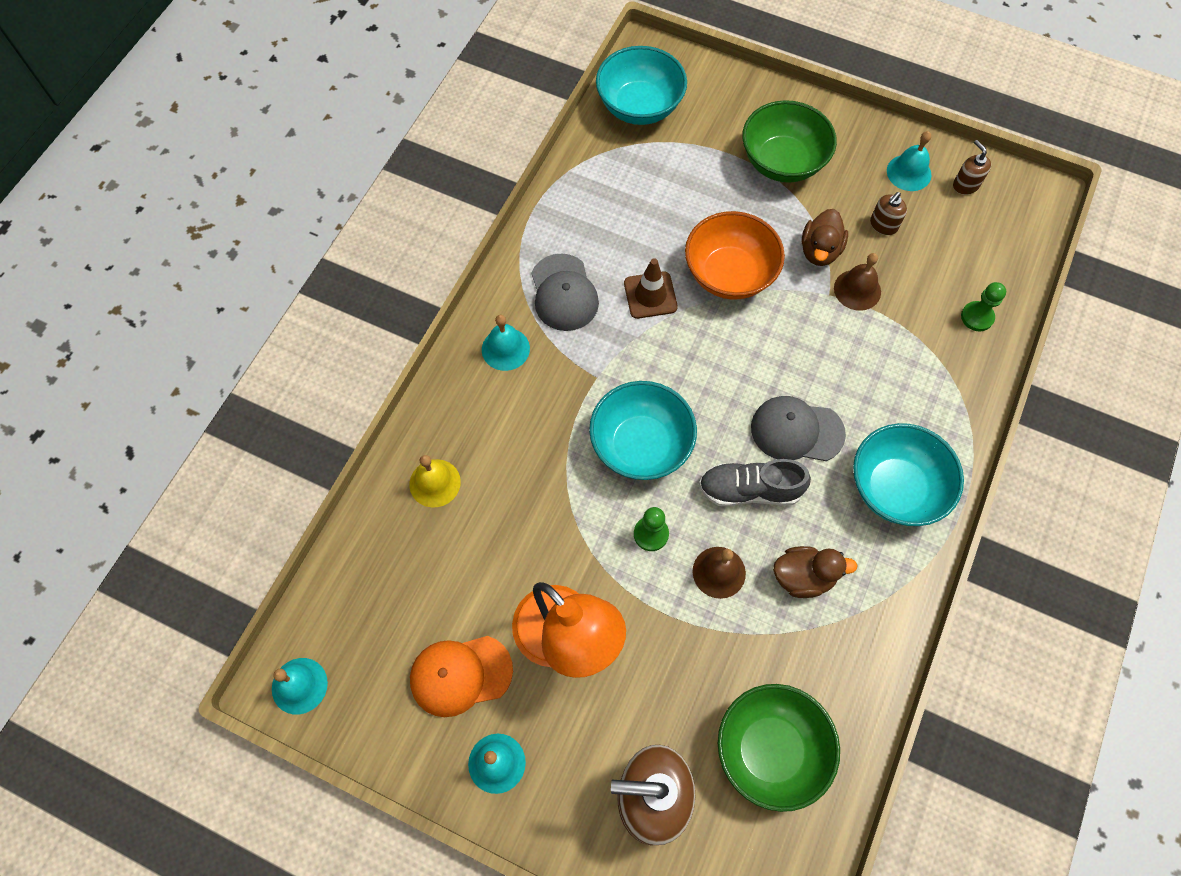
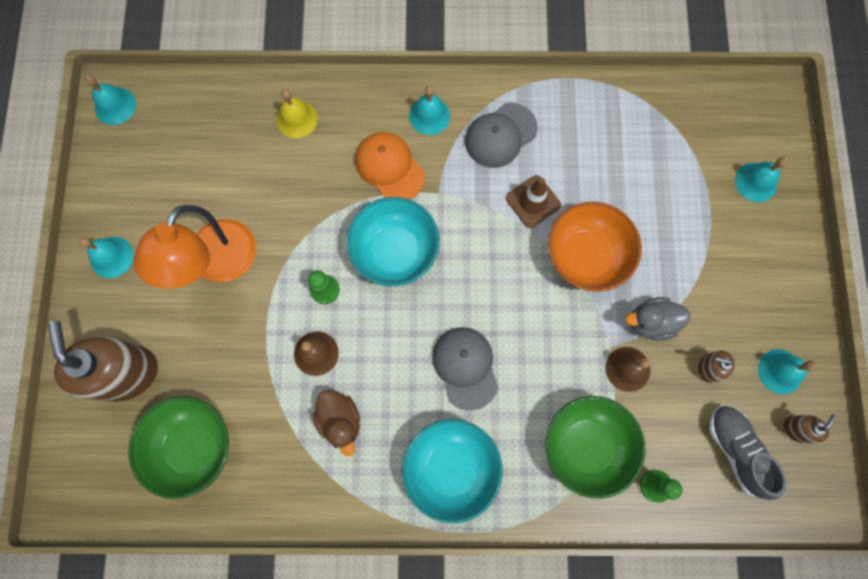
camera: 65 degrees right, 10 degrees up
(460, 675) = (163, 204): orange cap -> orange cap (390, 167)
(639, 107) = (716, 114): turquoise bowl -> none
(722, 108) = (756, 182): none -> turquoise bell
(749, 490) = (395, 350): grey shoe -> grey shoe (736, 450)
(782, 162) = (726, 255): green bowl -> green bowl (586, 446)
(820, 251) = (651, 322): brown duck -> grey duck

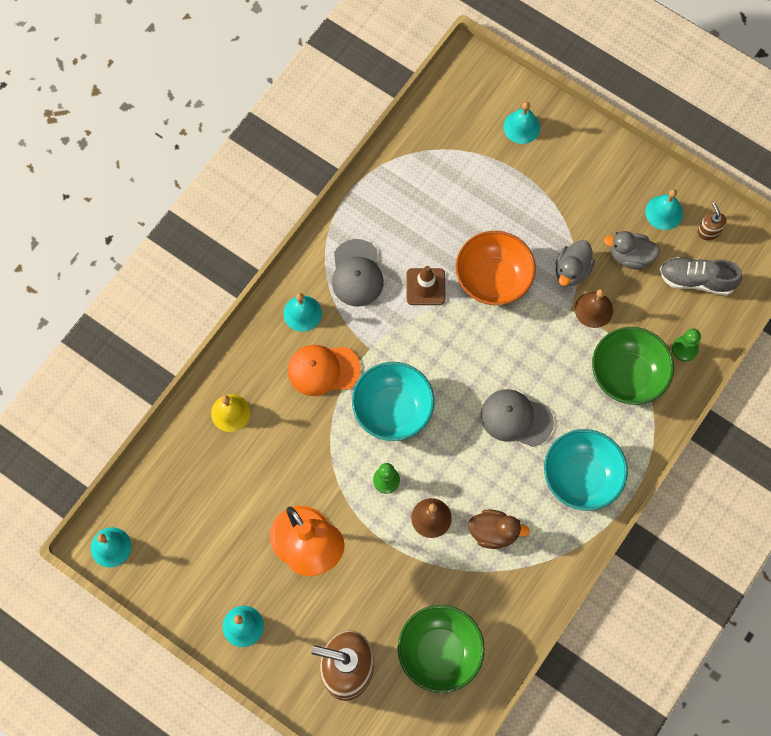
camera: 55 degrees left, 5 degrees down
(708, 368) = (630, 256): brown soap dispenser -> grey duck

